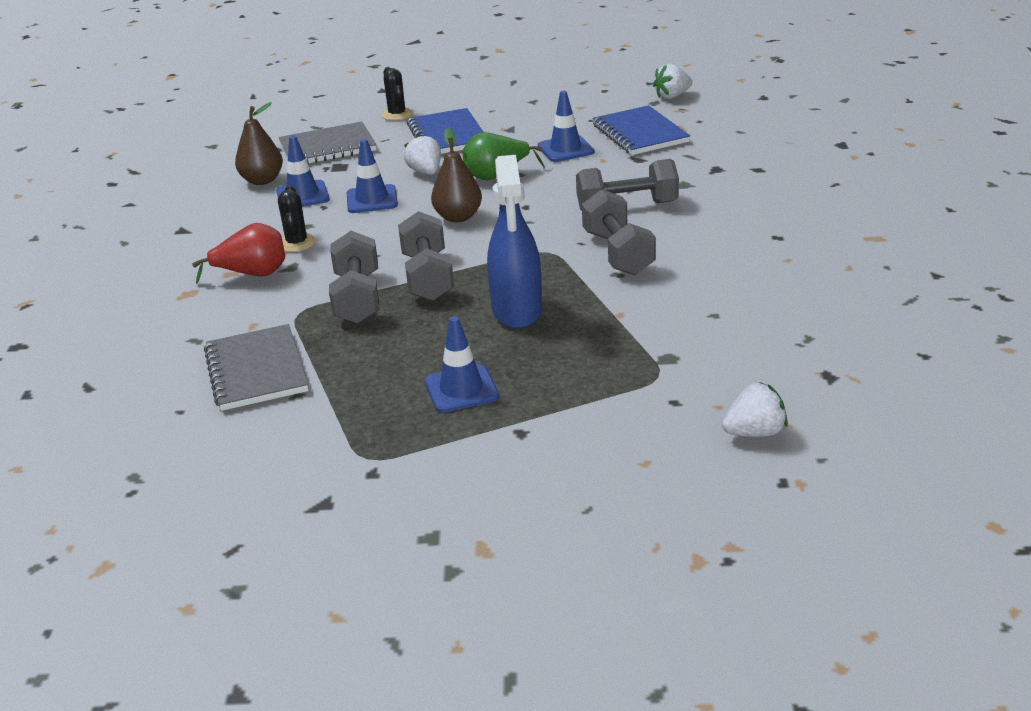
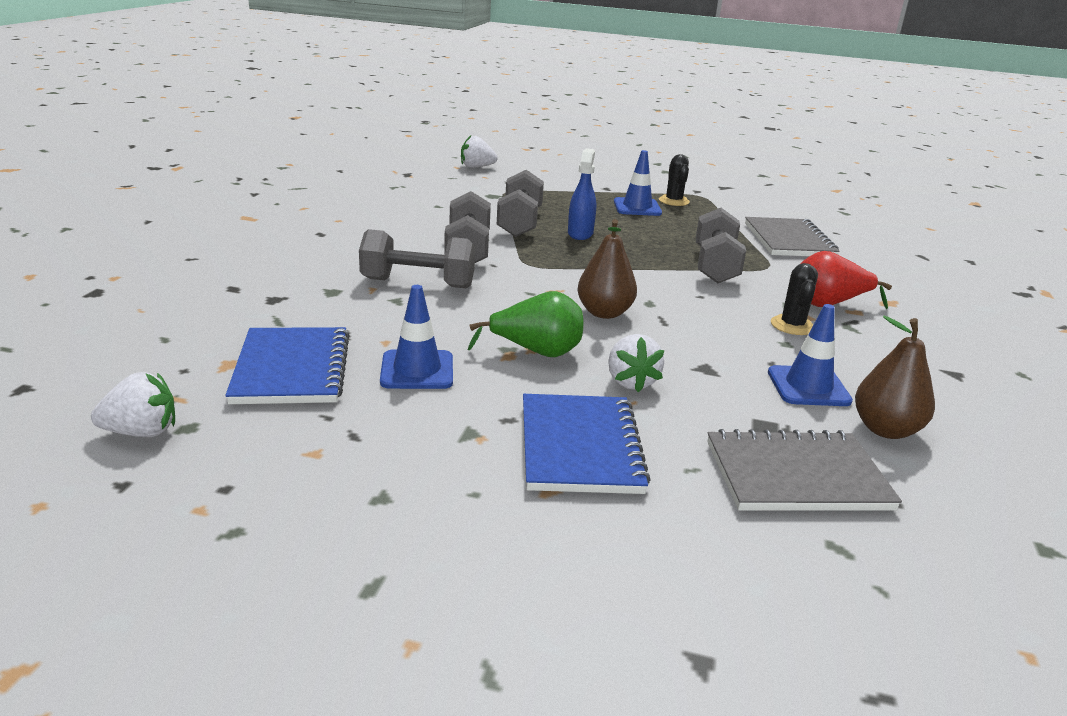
camera: 170 degrees left, 5 degrees down
(372, 199) = (708, 358): blue traffic cone -> none
(397, 114) = (666, 538): black cactus -> black cactus (674, 201)
(427, 277) = (649, 268): grey dumbbell -> grey dumbbell (520, 223)
(517, 311) = (580, 234): blue spray bottle -> blue spray bottle, size x0.62

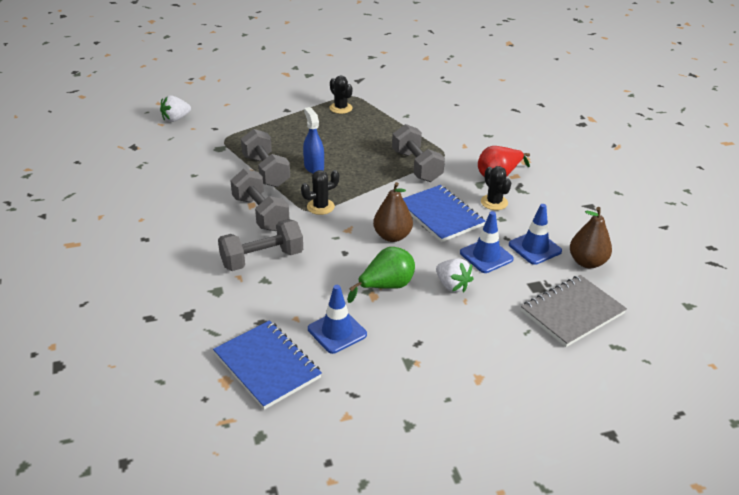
camera: 30 degrees left, 10 degrees up
(142, 432) = (239, 453): white strawberry -> none
(545, 264) = (320, 207): none -> black cactus
(580, 447) = (467, 344): blue notebook -> blue notebook (440, 215)
(637, 207) = (324, 124): blue traffic cone -> blue traffic cone (486, 256)
(789, 240) = (437, 123): grey notebook -> none

